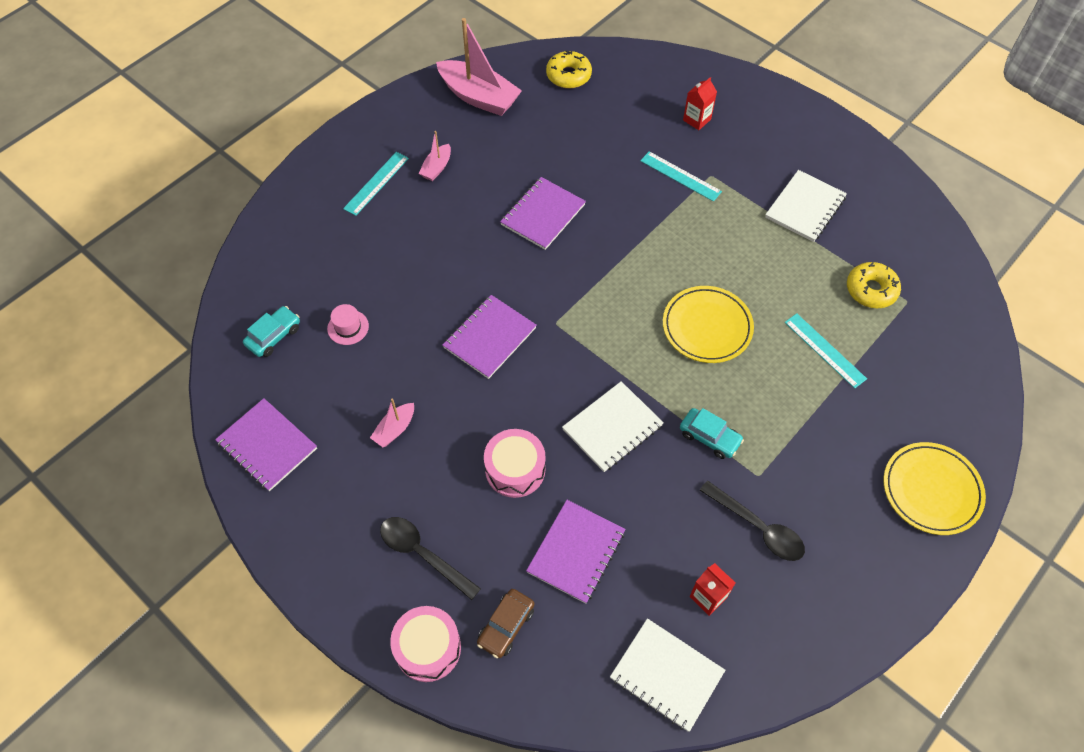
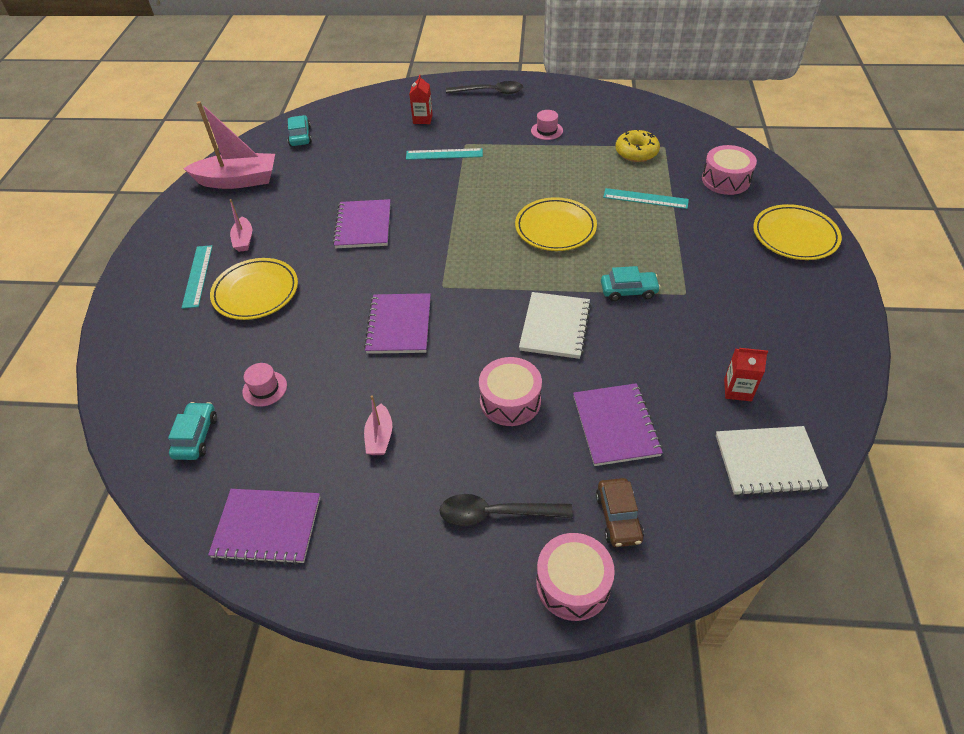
camera: 35 degrees left, 10 degrees down
(407, 229) = (256, 292): none -> yellow plate
(568, 75) = (300, 137): yellow donut -> turquoise car
(757, 527) = (720, 324): black spoon -> black spoon (490, 92)
(805, 207) = (547, 131): white notebook -> pink hat
(930, 381) = (725, 180): none -> pink drum

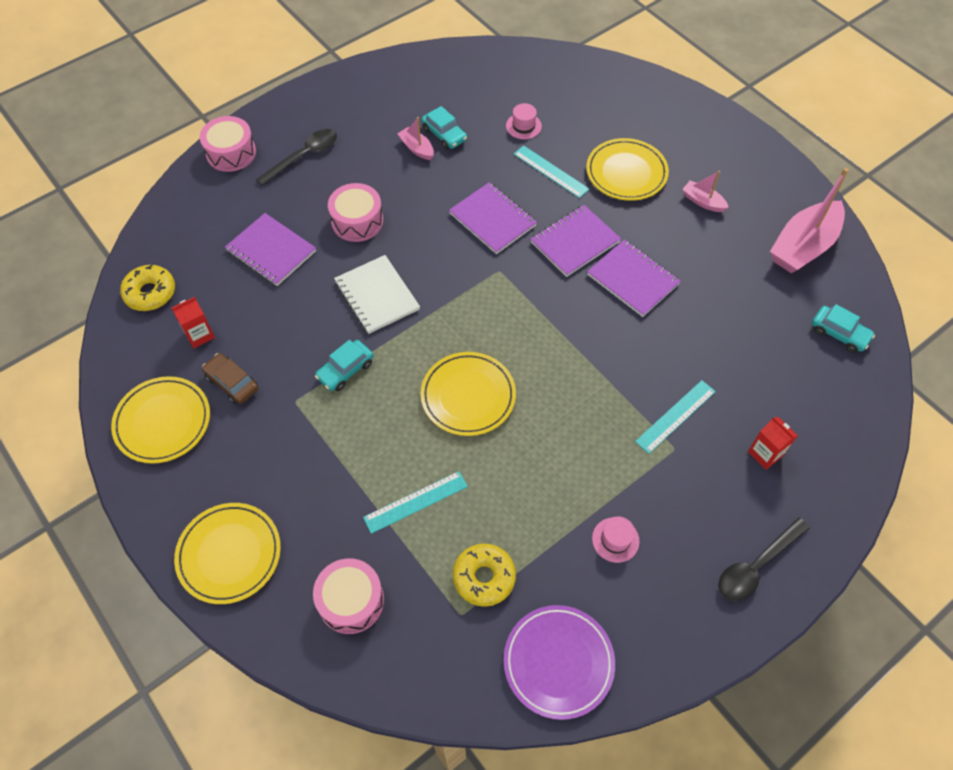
camera: 135 degrees right, 10 degrees up
(196, 436) = (524, 81): turquoise car -> turquoise car (444, 135)
(197, 276) = (686, 155): turquoise ruler -> turquoise ruler (551, 171)
(267, 527) = (423, 75): purple notebook -> purple notebook (575, 242)
(618, 517) = (229, 199): brown car -> brown car (232, 383)
(629, 111) = (558, 662): none -> purple plate
(768, 462) = (150, 293): white notebook -> yellow donut
(808, 339) = (163, 422): none -> yellow plate

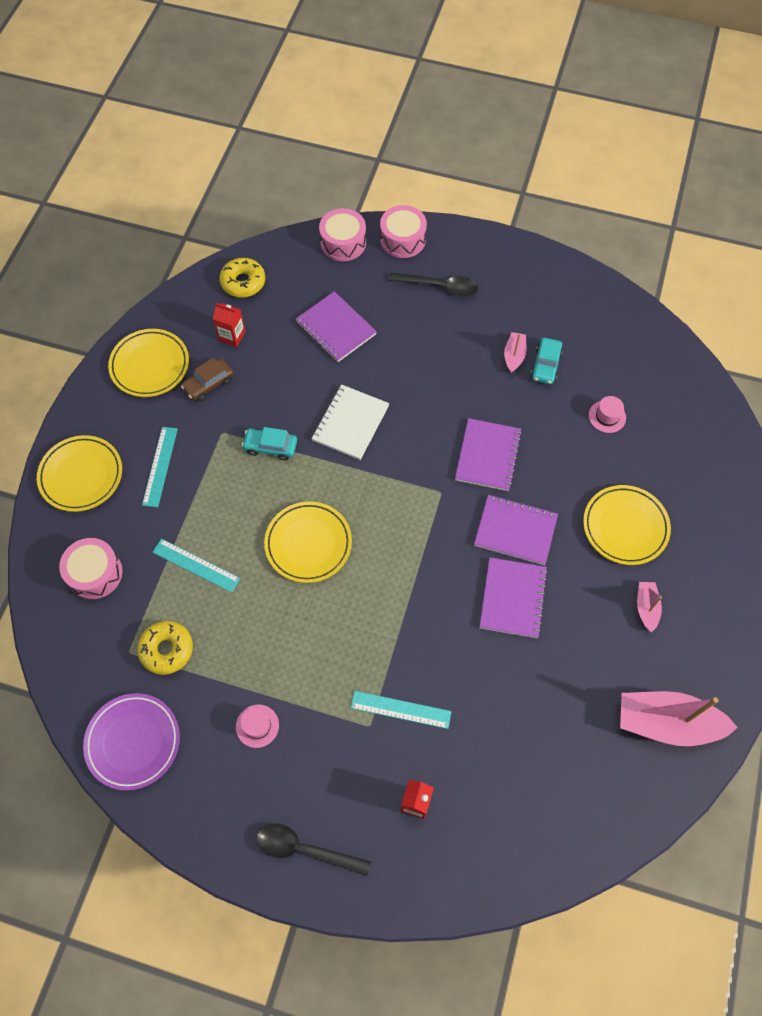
camera: 55 degrees right, 5 degrees up
(232, 383) = (208, 384): brown car -> brown car turned 135 degrees counterclockwise
(271, 251) = (336, 328): purple notebook -> purple notebook turned 45 degrees counterclockwise
(357, 221) = (408, 364): pink drum -> pink drum (343, 242)
(551, 171) = (575, 467): turquoise ruler -> turquoise ruler (160, 466)
(839, 333) = (590, 805): turquoise car -> none

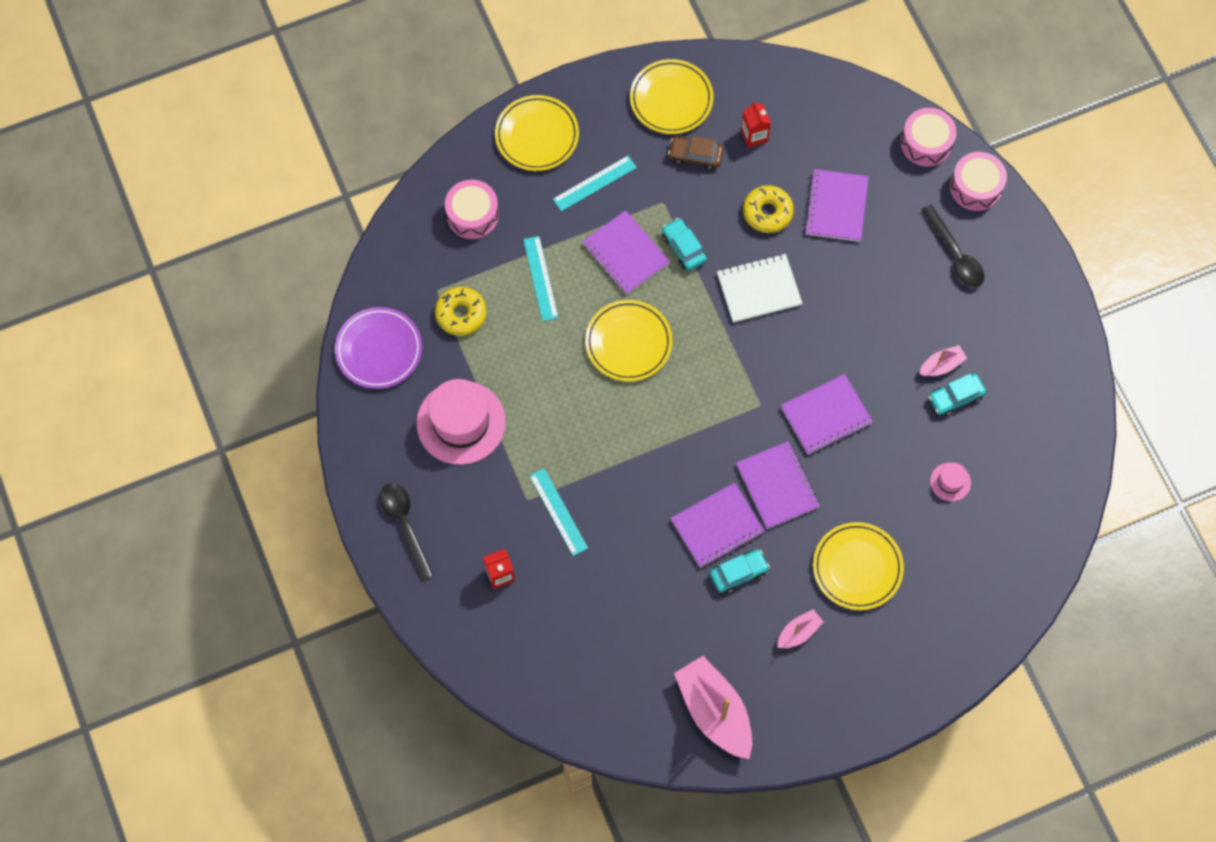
camera: 50 degrees right, 5 degrees up
(236, 489) = (625, 254): none -> purple notebook
(243, 282) = (812, 100): yellow donut -> yellow donut (767, 212)
(257, 726) = (461, 422): pink hat -> pink hat, size x2.21
(564, 613) = (738, 573): none -> turquoise car

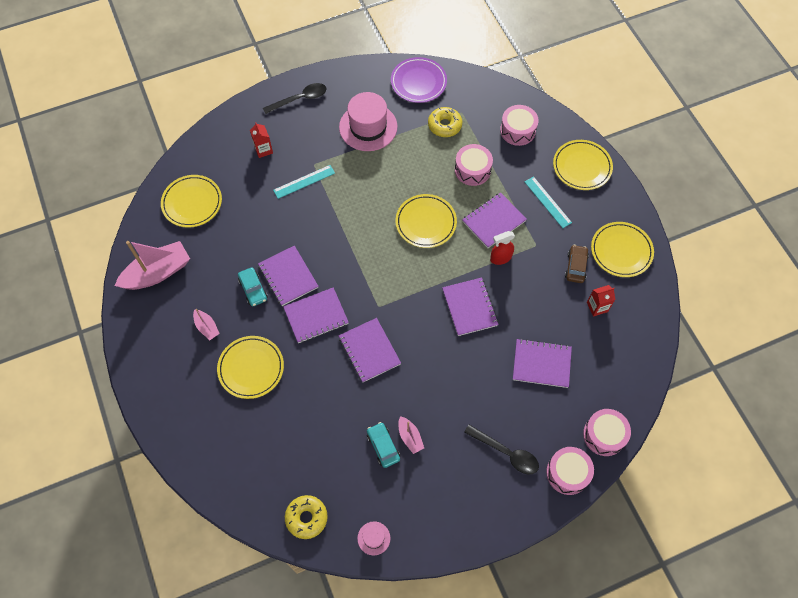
camera: 90 degrees right, 5 degrees down
(540, 278) = (472, 170): turquoise ruler -> pink drum
(595, 673) = (192, 203): none -> yellow plate
(683, 248) = (500, 258): turquoise car -> red spray bottle
(759, 289) = (469, 307): white notebook -> purple notebook
(767, 212) = (533, 315): yellow donut -> yellow donut (306, 518)
(950, 482) = (314, 439): pink hat -> pink hat (373, 538)
(955, 254) = (506, 453): black spoon -> black spoon turned 120 degrees counterclockwise

